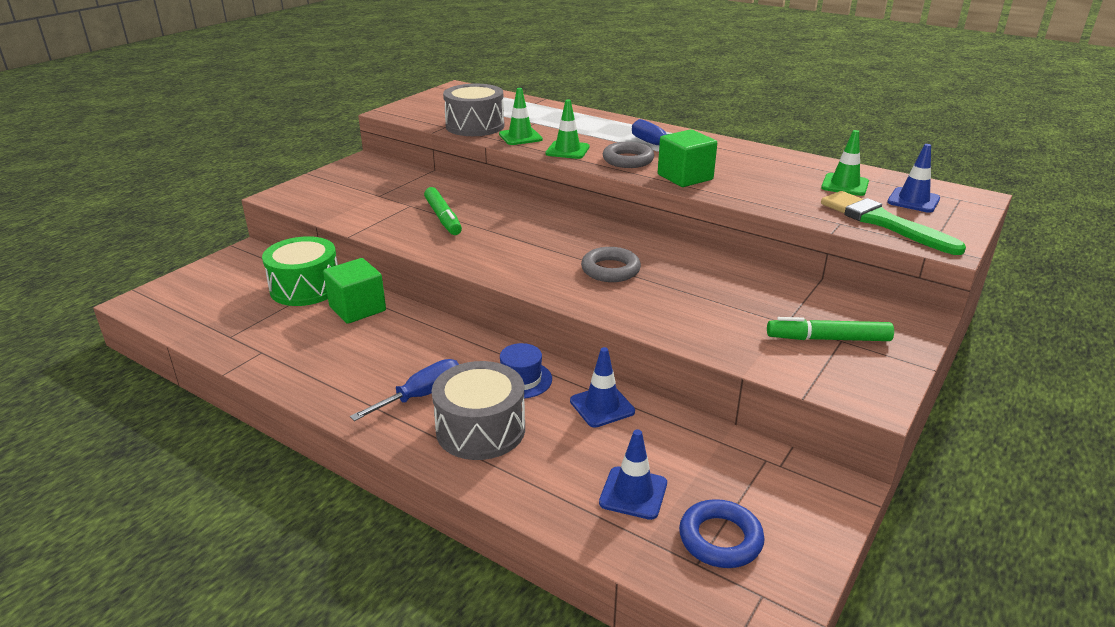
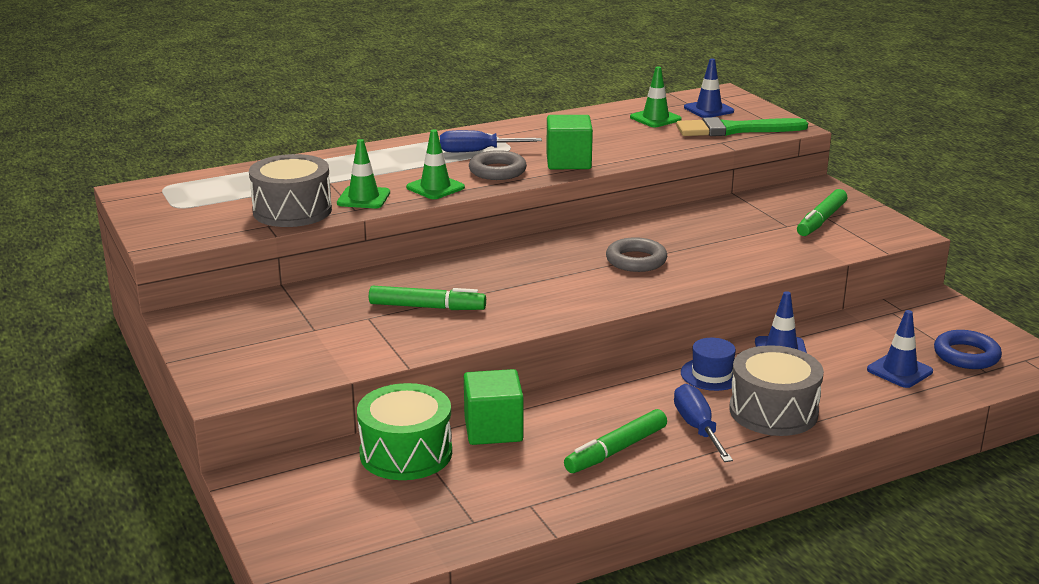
camera: 60 degrees left, 5 degrees down
(360, 366) = (616, 450): none -> green marker

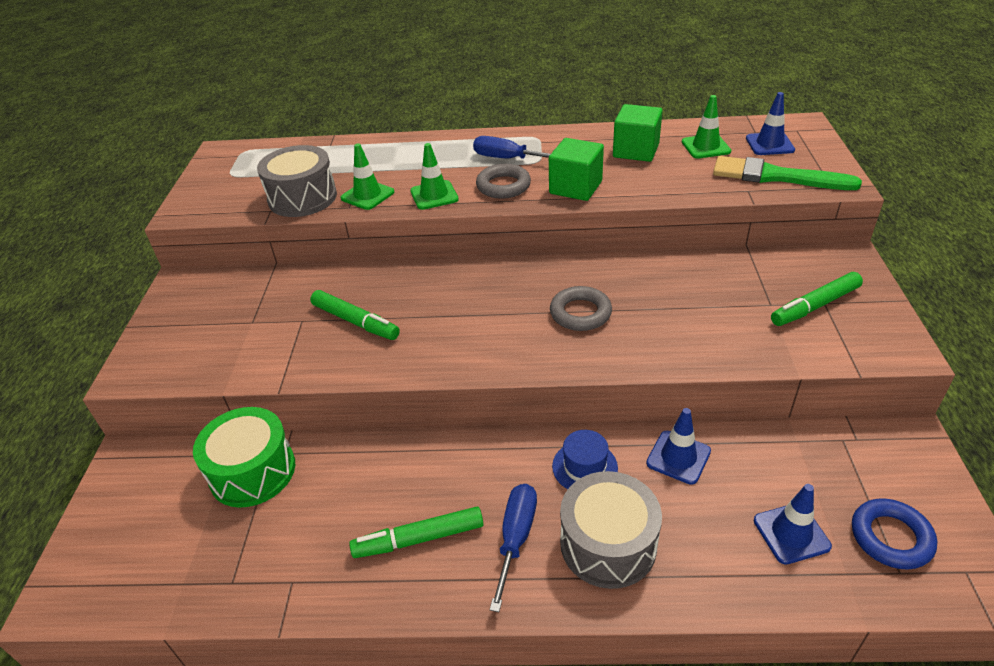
camera: 30 degrees right, 15 degrees up
(493, 429) = (340, 468): green cube -> green cube (636, 151)

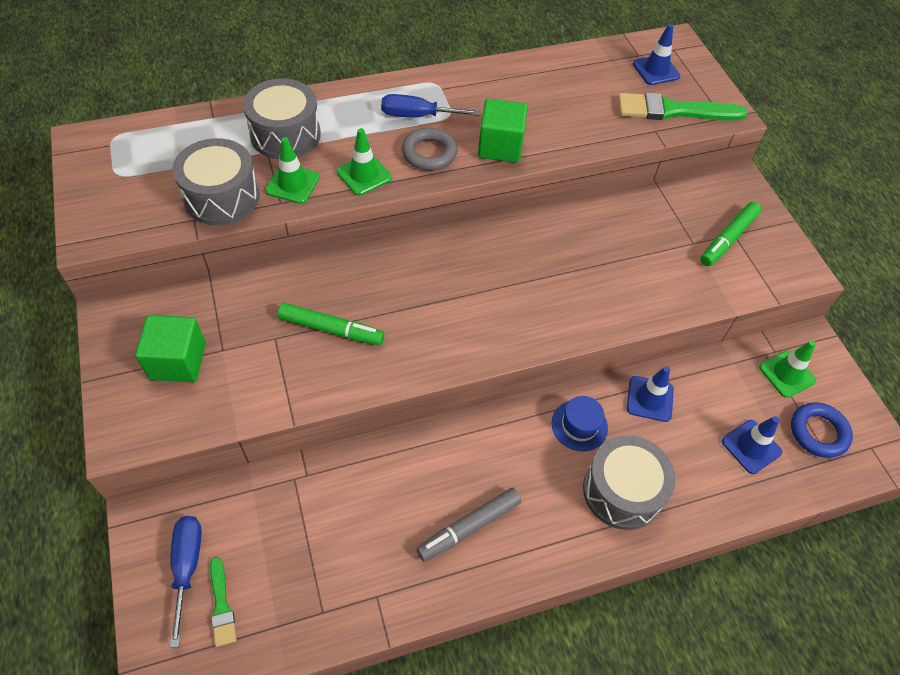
camera: 25 degrees left, 15 degrees up
(145, 549) = (221, 605): none -> green brush
(252, 471) = (285, 501): green drum -> none
(382, 161) = (285, 134): none -> grey drum
(419, 539) = (469, 527): green marker -> grey marker
(516, 538) = (548, 505): blue screwdriver -> blue screwdriver (187, 567)
(580, 313) = (539, 281): grey ring -> none
(636, 151) = (538, 91): green cube -> green cube (178, 361)
(705, 147) = (601, 79): green traffic cone -> green traffic cone (786, 374)

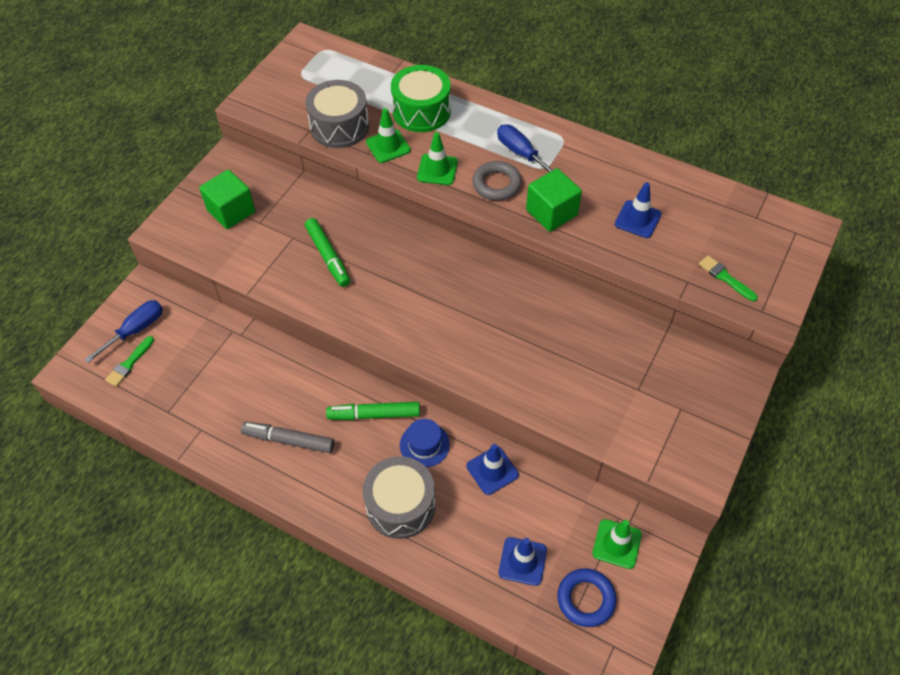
camera: 50 degrees right, 0 degrees up
(285, 134) = (421, 111): grey drum -> green drum
(656, 70) = (754, 238): blue traffic cone -> blue traffic cone (637, 219)
(673, 110) = (725, 278): green brush -> green brush, size x0.51
(728, 239) = (670, 408): green marker -> green marker (374, 414)

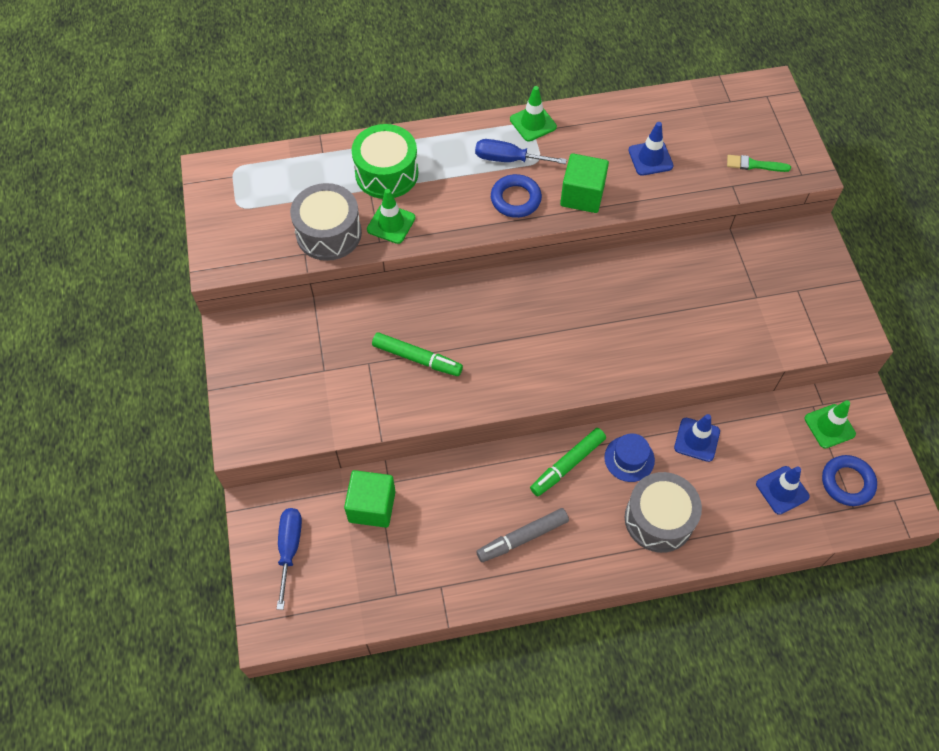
camera: 40 degrees left, 5 degrees up
(129, 363) = (316, 581): green brush -> none
(231, 211) = (287, 378): green cube -> green cube (372, 506)
(437, 170) = (455, 218): green traffic cone -> green traffic cone (533, 123)
(496, 184) = (515, 199): grey ring -> blue ring

